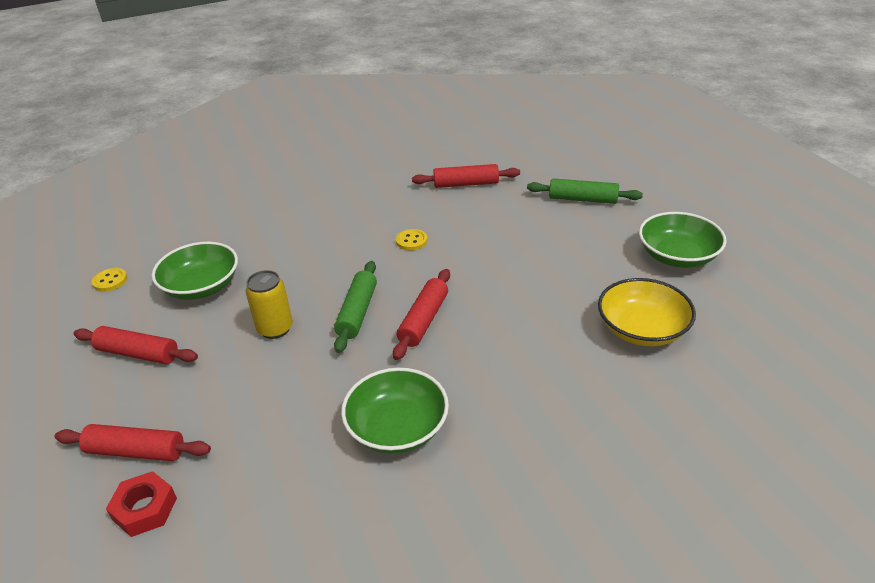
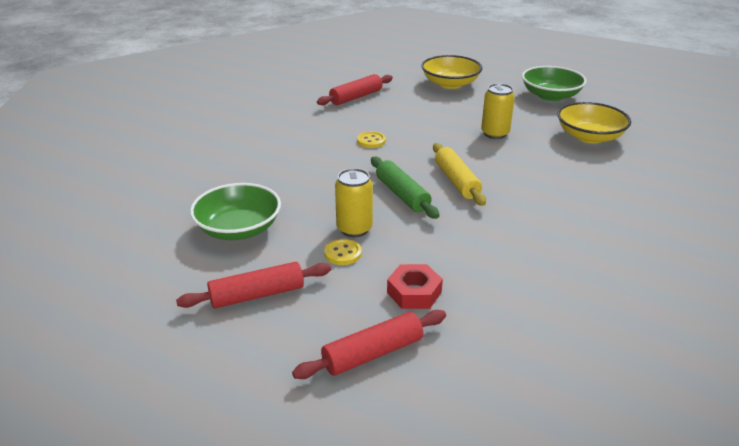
camera: 40 degrees left, 5 degrees down
(110, 281) = (131, 260): yellow button -> yellow button (343, 253)
(145, 509) = (445, 381): red nut -> red nut (414, 292)
(397, 428) = (538, 244): green bowl -> none
(424, 320) = (456, 181): red rolling pin -> yellow rolling pin
(540, 281) = (495, 134): none -> yellow can
(583, 199) = (450, 84): green rolling pin -> yellow bowl

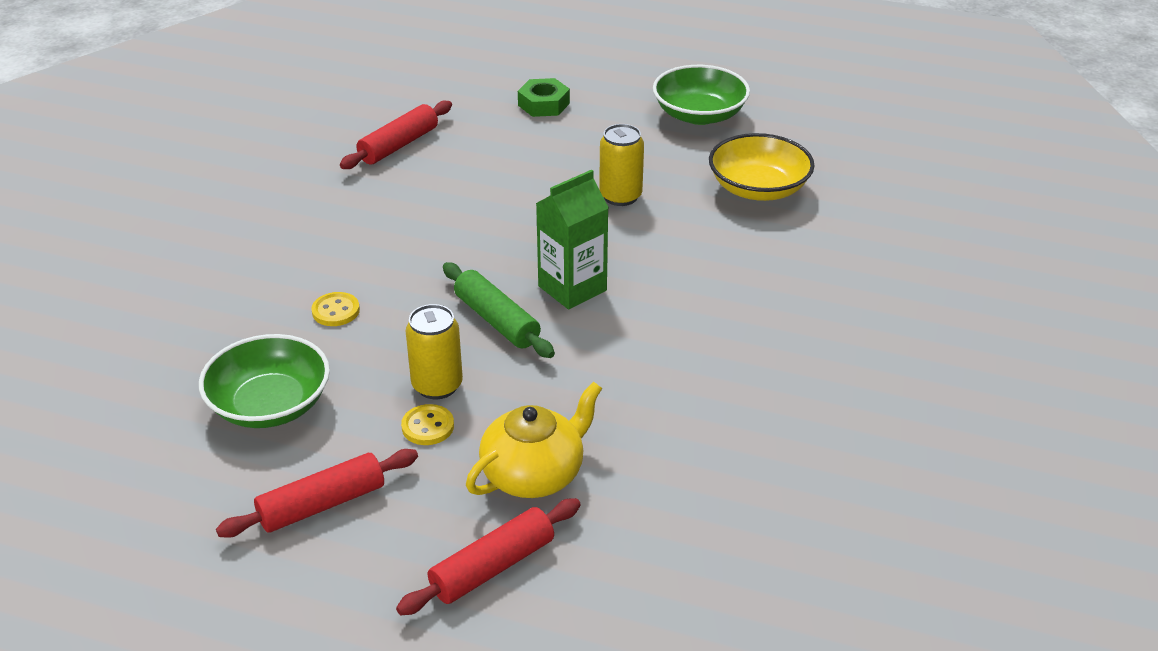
camera: 10 degrees left, 5 degrees up
(371, 141) = (436, 229): yellow button -> yellow button (336, 311)
(414, 292) = (534, 474): red nut -> yellow teapot
(450, 84) = (544, 104): yellow bowl -> green nut
(456, 181) = (572, 288): yellow rolling pin -> green carton

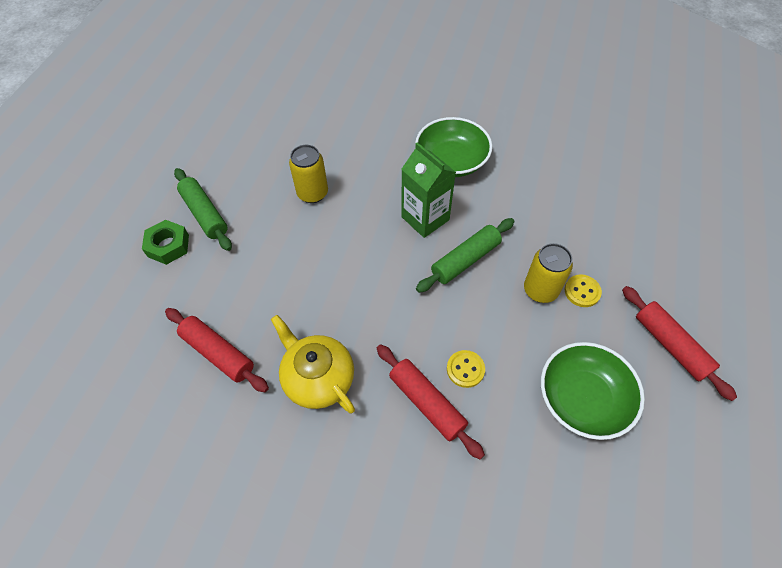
camera: 90 degrees left, 20 degrees up
(492, 567) = (689, 247): red rolling pin -> red rolling pin (427, 403)
(534, 474) = (610, 231): yellow teapot -> yellow teapot (318, 378)
(589, 123) = (205, 214): none -> green rolling pin
(699, 114) = (205, 148): green bowl -> green bowl (451, 161)
(758, 188) = (308, 121): yellow bowl -> none

